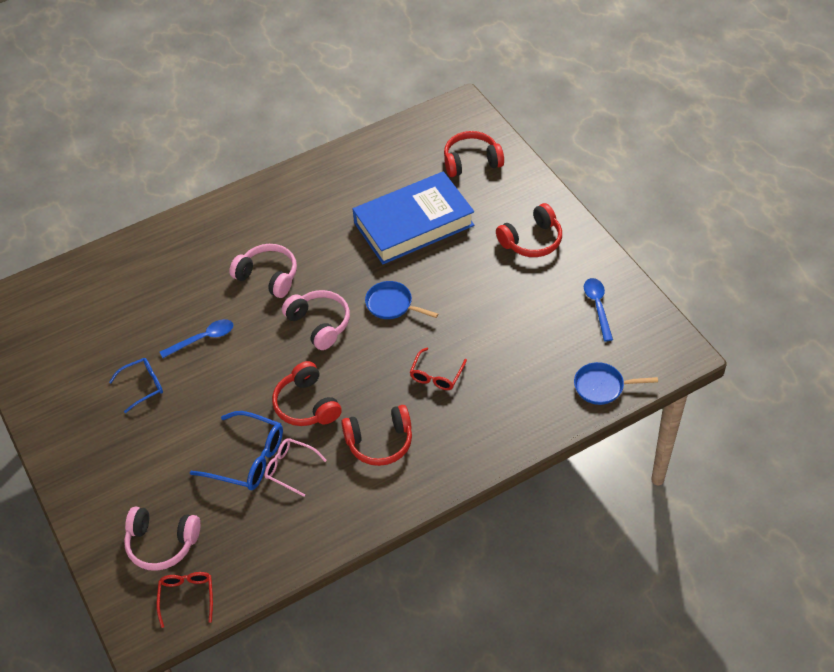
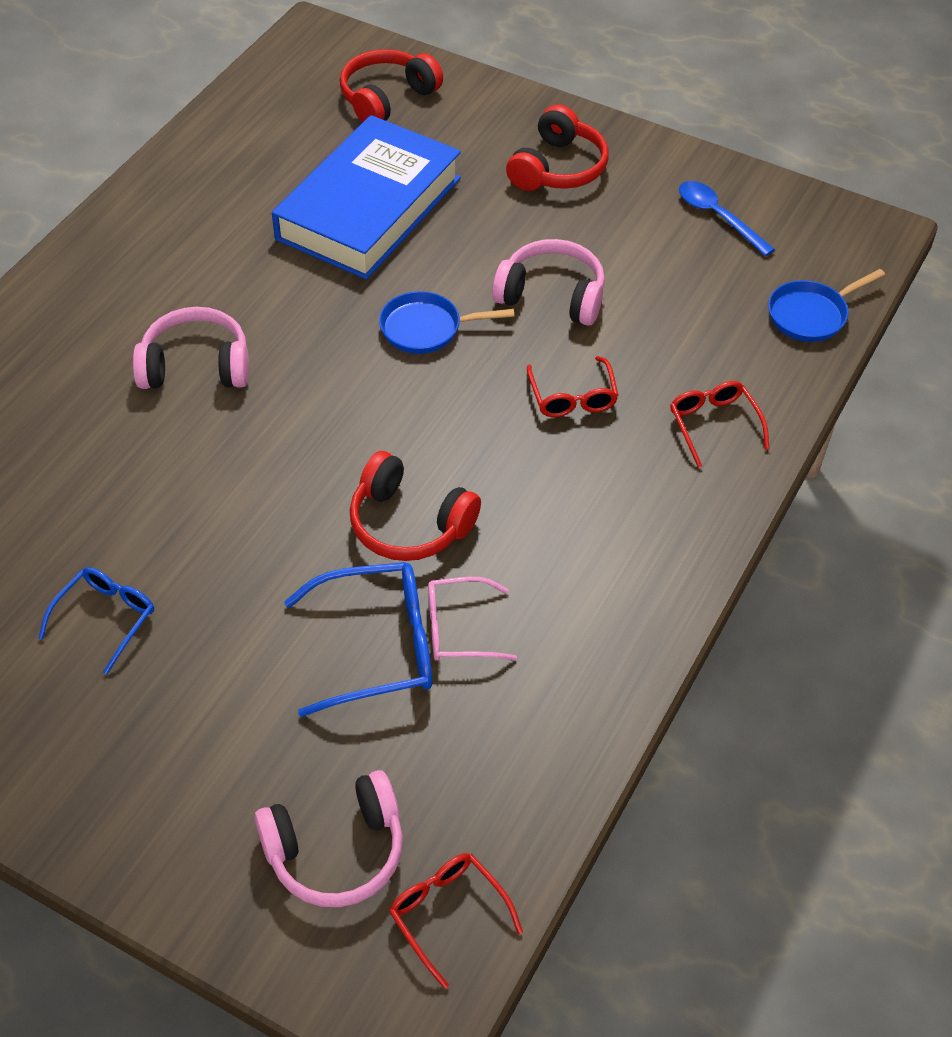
camera: 35 degrees left, 0 degrees up
(203, 339) = (157, 501): blue spoon -> none
(319, 324) = (335, 400): pink headphones -> pink headphones (552, 295)
(380, 442) = (566, 526): red headphones -> none
(497, 423) = (713, 424): none -> red glasses

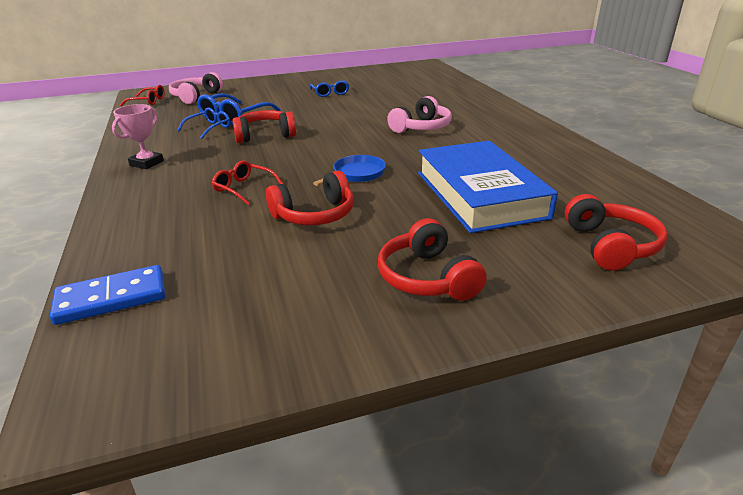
camera: 135 degrees right, 20 degrees down
(458, 629) = (209, 128): pink glasses -> blue glasses
(552, 295) = (315, 215): pink headphones -> red headphones
(638, 566) = (147, 163): none -> pink trophy
(713, 424) = (147, 214): red glasses -> none
(718, 217) = (257, 322): blue spoon -> none
(811, 315) = (111, 298): blue pan -> blue domino

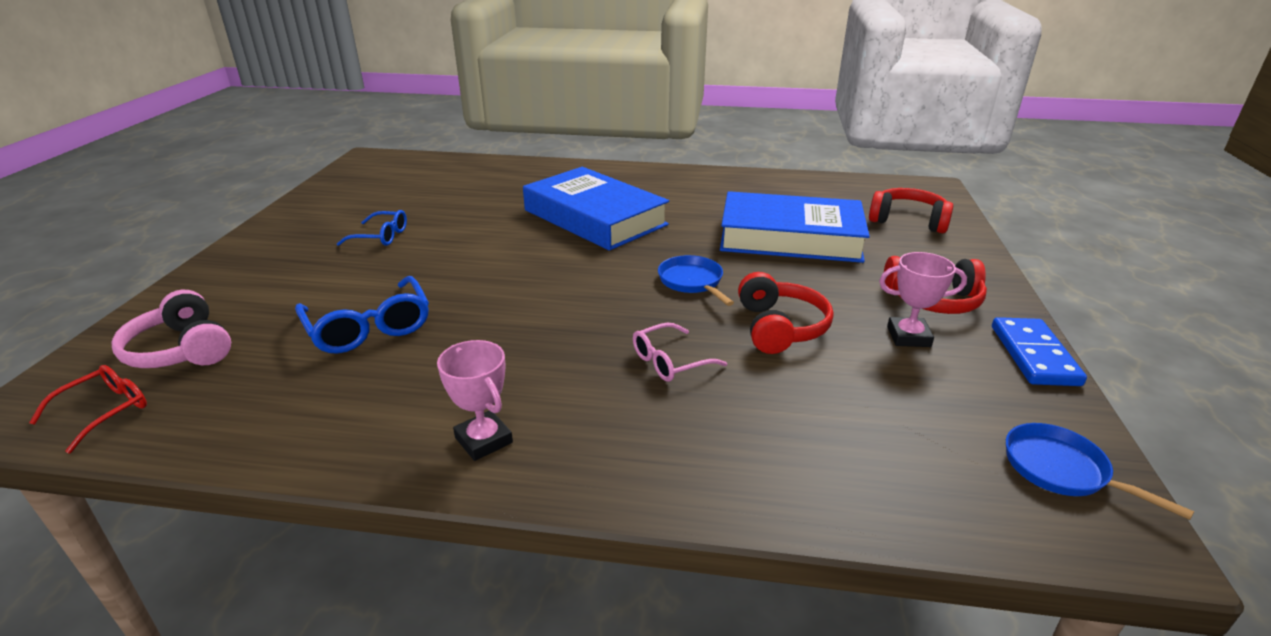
camera: 65 degrees left, 0 degrees up
(111, 298) = (922, 502): blue domino -> blue domino (1034, 355)
(162, 367) = (1061, 470): none -> blue pan
(209, 128) = (391, 357): blue glasses -> none
(243, 188) = (669, 362): red glasses -> pink glasses
(265, 135) = (491, 315): red headphones -> none
(343, 271) = (908, 337): none -> pink trophy
(421, 127) = (595, 217): pink headphones -> blue book

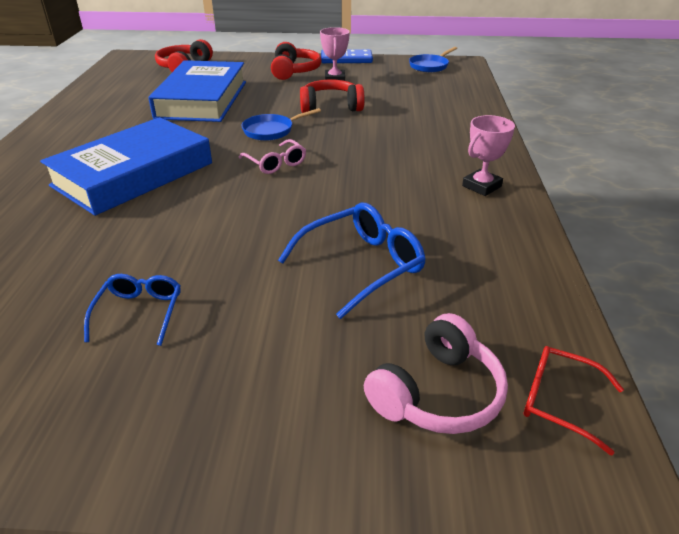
camera: 95 degrees left, 5 degrees up
(669, 362) = (377, 136): pink glasses -> pink glasses (276, 163)

